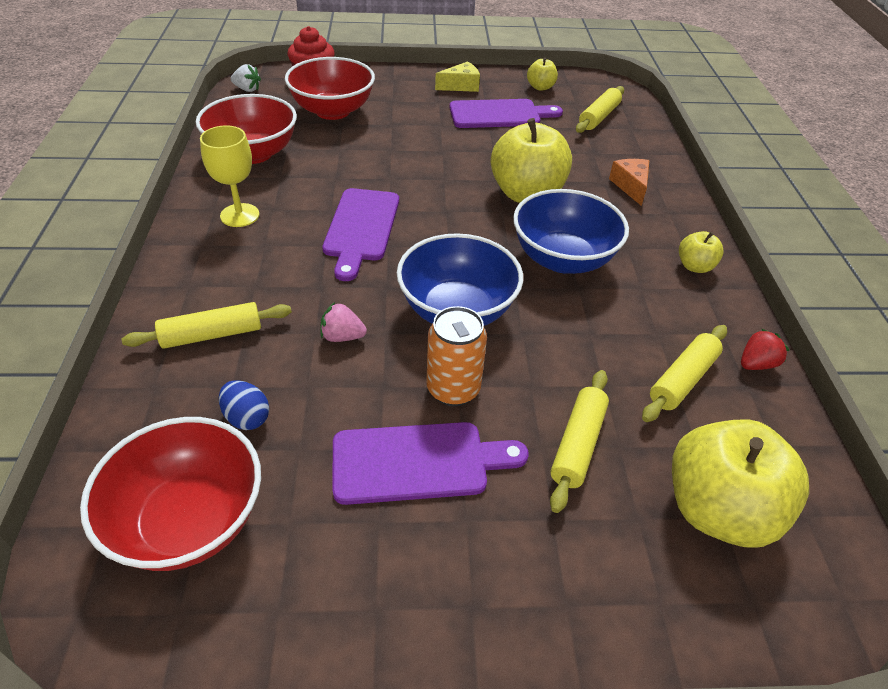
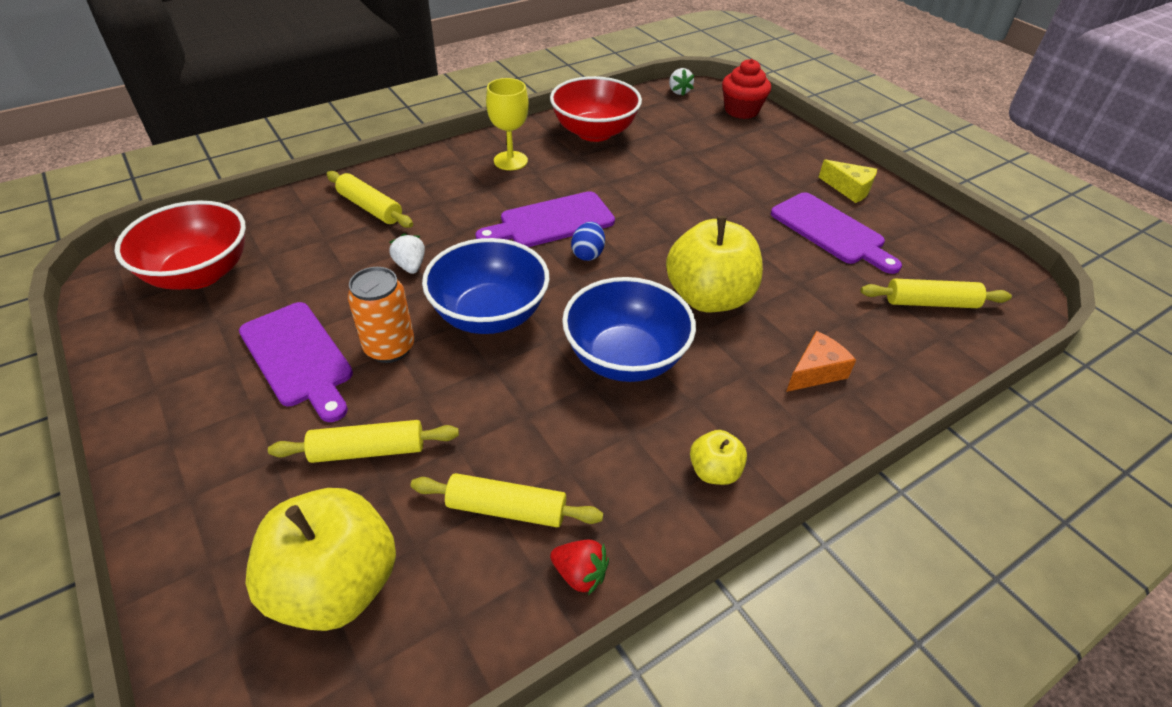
camera: 60 degrees right, 0 degrees up
(247, 418) = (299, 257): blue egg -> blue egg (588, 254)
(333, 111) = (703, 140): red bowl -> none
(342, 336) = (410, 266): pink strawberry -> white strawberry
(540, 87) = (929, 239): yellow apple -> none

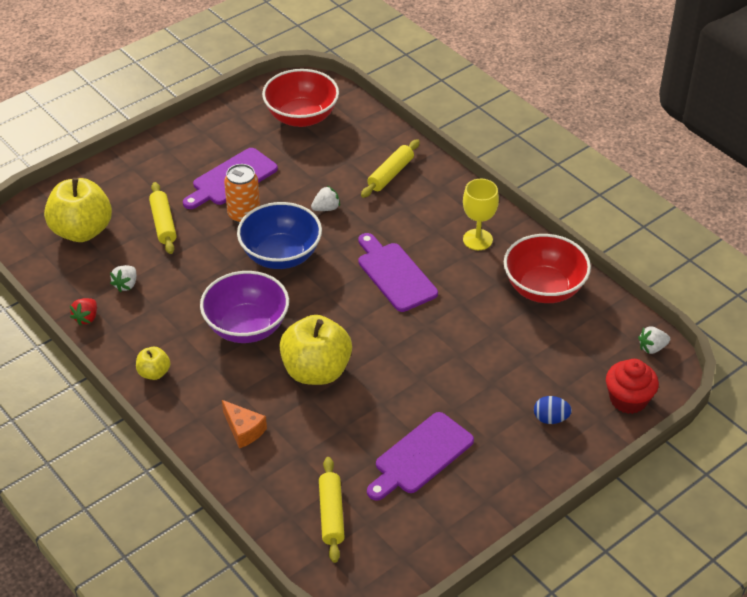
camera: 85 degrees right, 0 degrees up
(507, 509) = (126, 285): yellow rolling pin -> white strawberry
(588, 254) = (357, 299): blue egg -> blue egg (550, 419)
(625, 358) = (246, 327): blue bowl -> purple bowl
(849, 189) = (495, 478): yellow cheese -> none

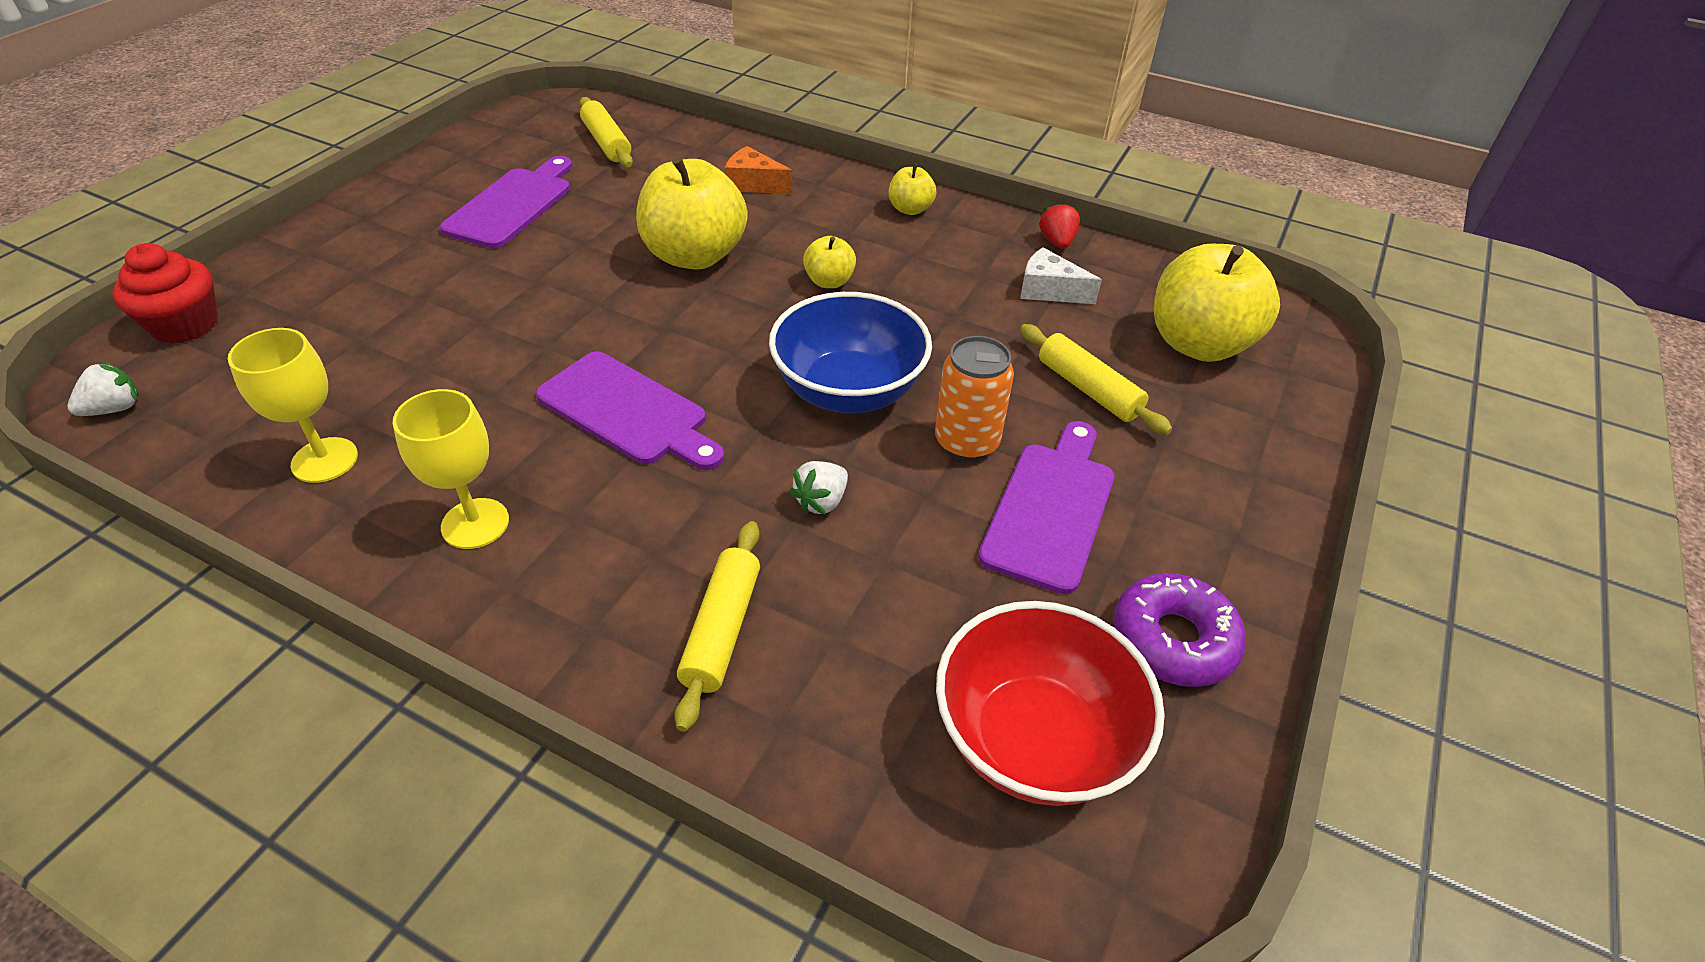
camera: 155 degrees right, 0 degrees up
(126, 285) = (1049, 290): white strawberry -> white cheese
(228, 127) = (1173, 640): none -> purple donut
(246, 327) = (829, 281): purple bowl -> yellow apple
(544, 288) = (324, 460): red bowl -> yellow goblet
(550, 419) = (323, 276): blue egg -> none

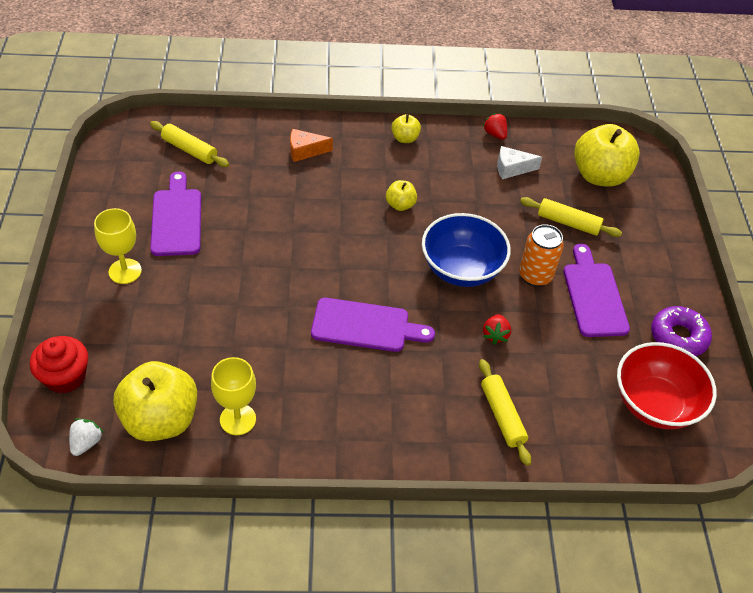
camera: 30 degrees left, 5 degrees up
(475, 523) = (347, 417): yellow goblet -> yellow goblet (125, 271)
(695, 256) = (315, 215): yellow apple -> yellow apple (161, 419)
(821, 501) = (495, 335): white strawberry -> red strawberry

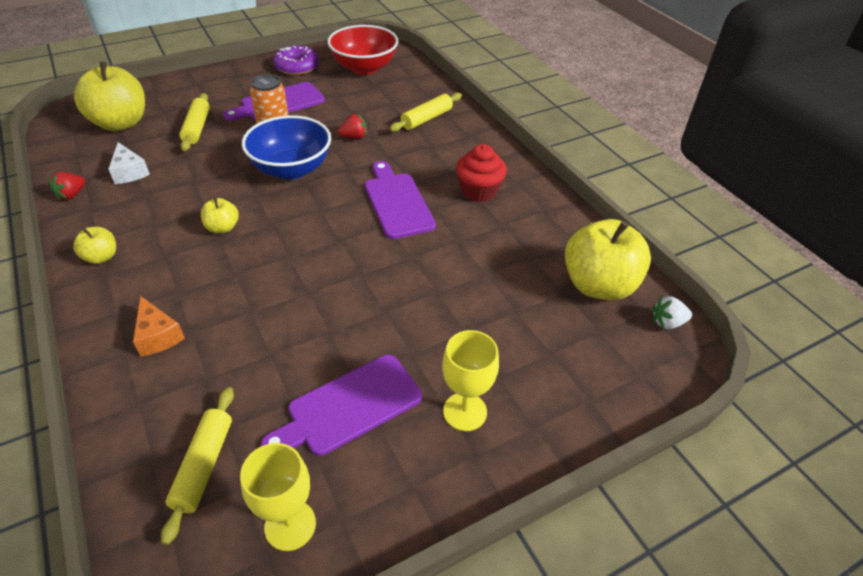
camera: 115 degrees left, 5 degrees down
(65, 377) = (629, 380): red cupcake -> red cupcake (479, 191)
(238, 419) = (552, 239): yellow goblet -> yellow goblet (290, 525)

